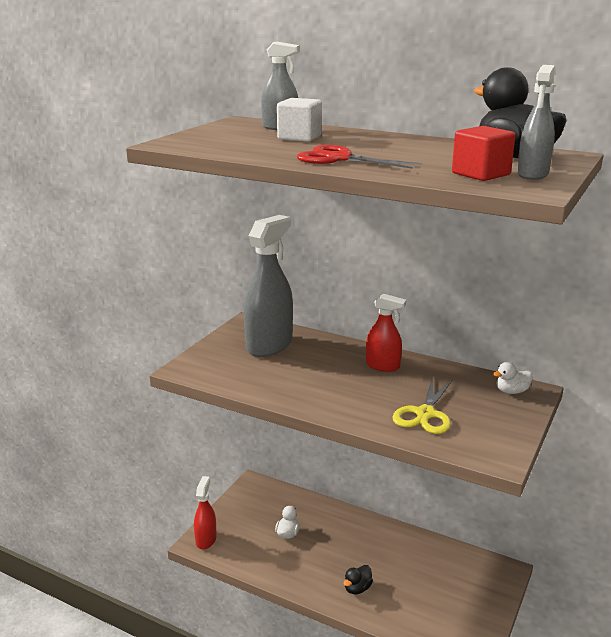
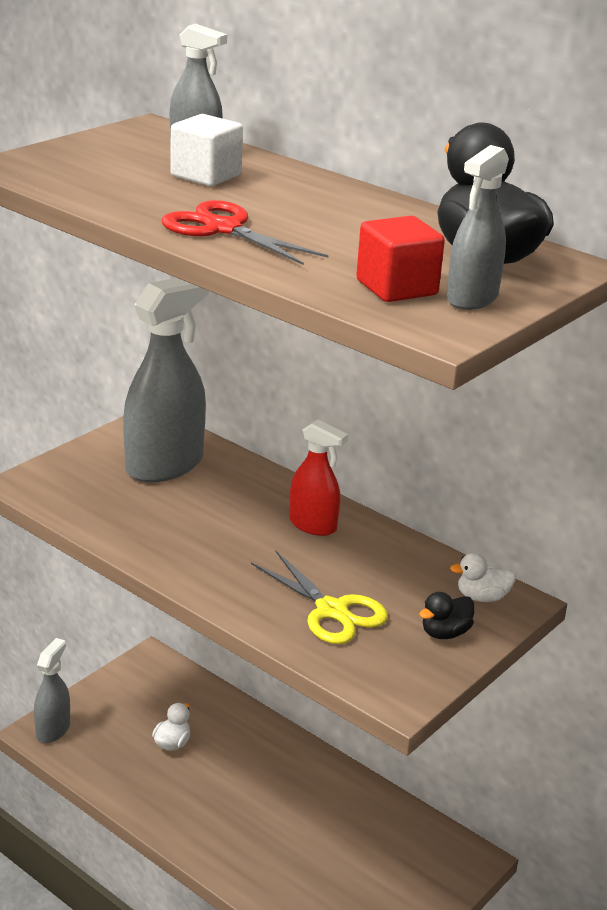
camera: 10 degrees right, 5 degrees up
(206, 539) = (53, 729): red spray bottle -> grey spray bottle
(357, 588) = (240, 841): black duck -> black duck (445, 633)
(425, 414) = (332, 610): yellow scissors -> yellow scissors turned 75 degrees counterclockwise

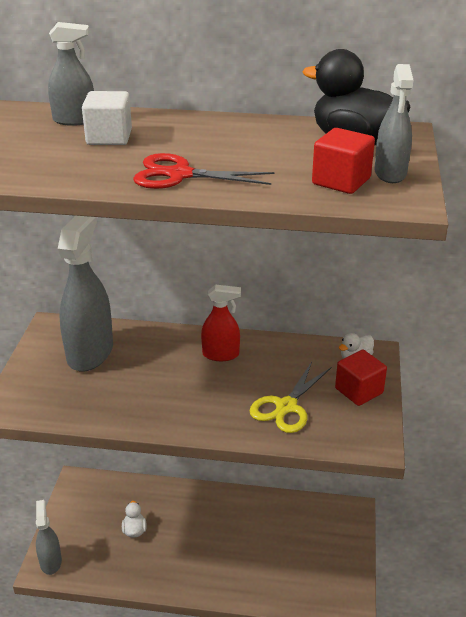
camera: 30 degrees left, 5 degrees up
(332, 610) = (286, 407): yellow scissors -> yellow scissors turned 105 degrees clockwise
(445, 633) = (359, 391): black duck -> red cube

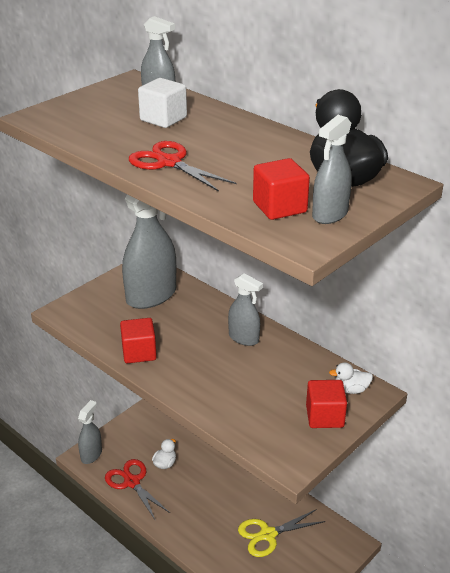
camera: 35 degrees right, 0 degrees up
(116, 566) = (132, 482): none -> red scissors
(135, 412) = (139, 352): none -> red cube
(221, 354) = (244, 338): red spray bottle -> grey spray bottle
(286, 407) = (252, 401): yellow scissors -> yellow scissors (268, 535)

